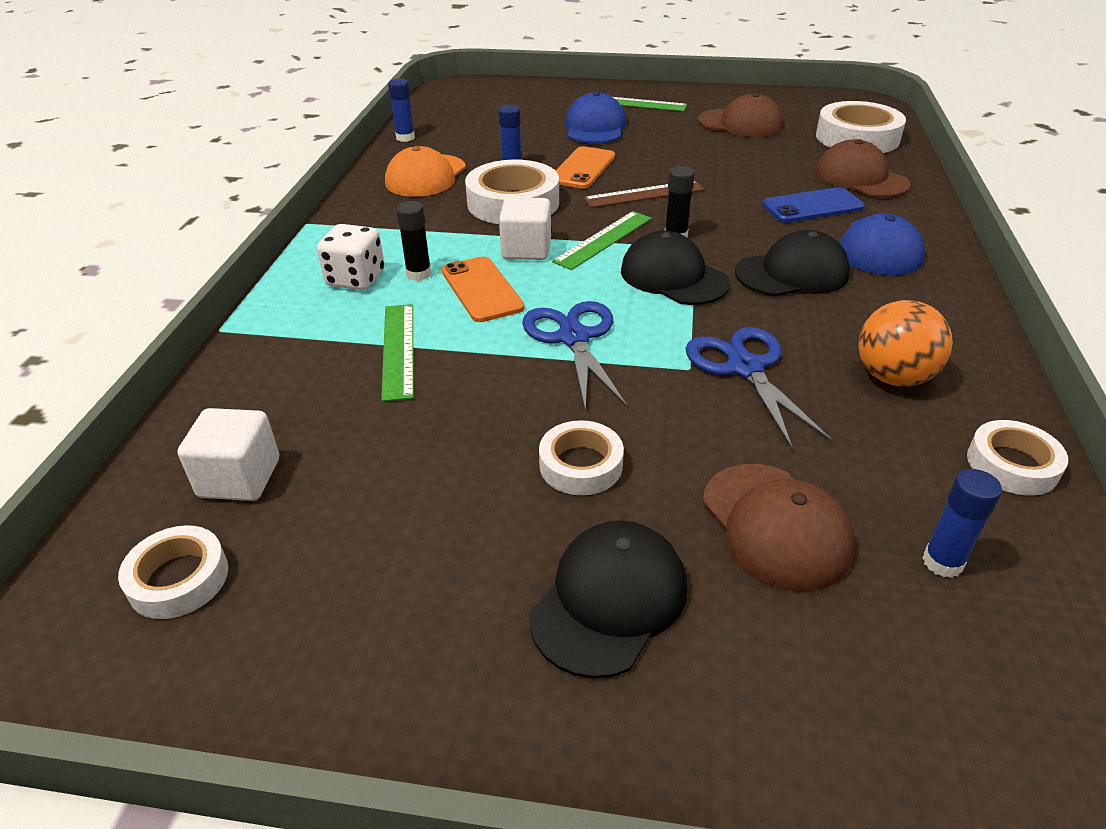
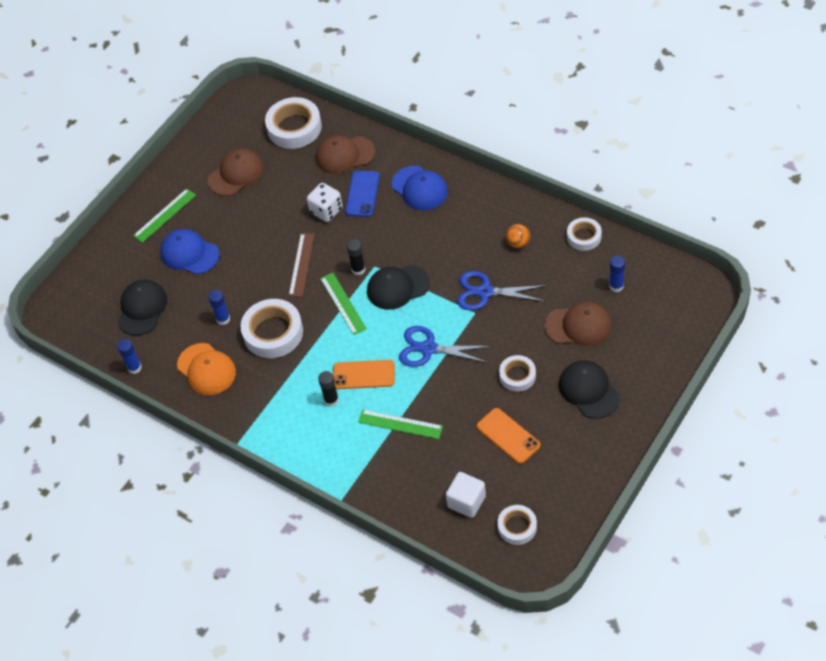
camera: 60 degrees left, 15 degrees up
(356, 279) = (320, 431): white dice -> white dice (326, 211)
(526, 249) = (333, 342): white cube -> none
(583, 168) = (248, 282): orange phone -> orange phone (508, 436)
(792, 273) = (422, 237): black cap -> black cap (142, 308)
(893, 377) = (518, 243): orange ball -> orange ball, size x0.62

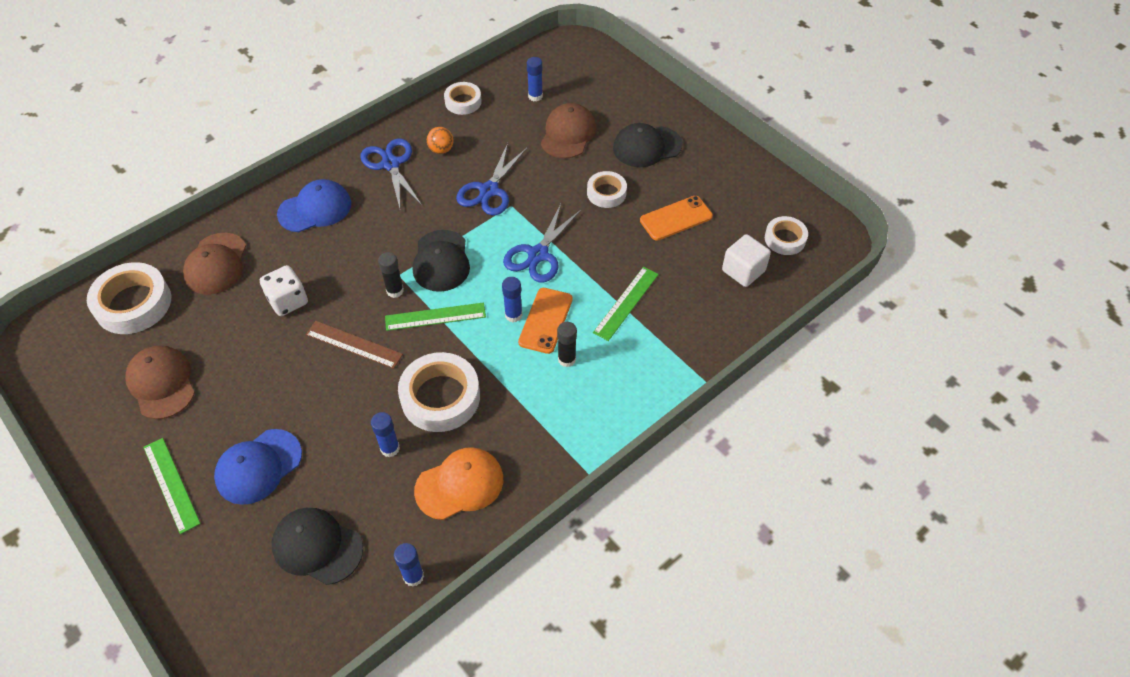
camera: 80 degrees left, 0 degrees up
(361, 352) = (513, 315): none -> blue glue stick
(362, 194) = (287, 261): blue phone -> none
(487, 216) = (390, 164): none -> blue scissors

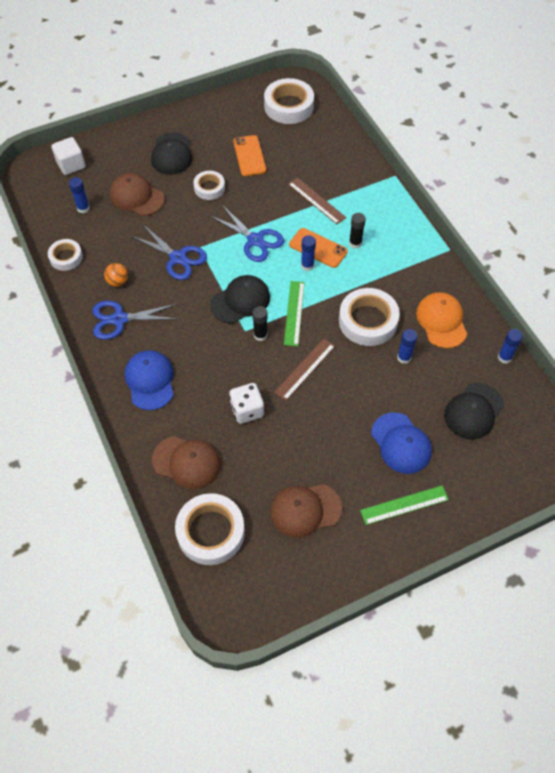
camera: 75 degrees left, 5 degrees up
(441, 261) = (240, 301): black cap -> black cap turned 45 degrees counterclockwise
(626, 303) = (316, 201): green ruler -> brown ruler
(743, 271) = (309, 134): white cube -> white cube (71, 165)
(785, 239) = (289, 106): white tape -> white tape, size x1.71

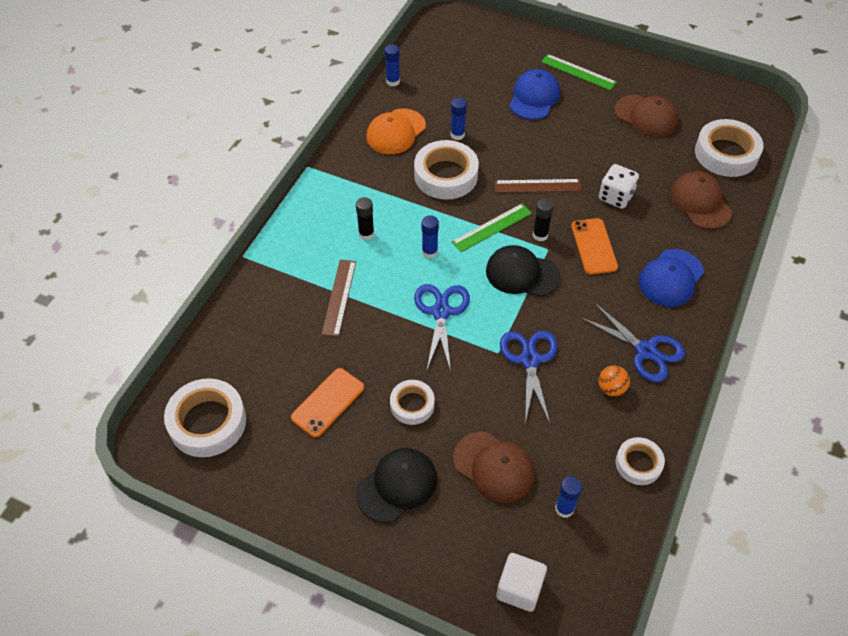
camera: 130 degrees left, 5 degrees down
(137, 197) = (494, 467): brown cap -> brown cap turned 45 degrees counterclockwise
(318, 248) = (400, 257): orange phone -> orange phone (593, 246)
(473, 411) = (461, 75): black cap -> none

